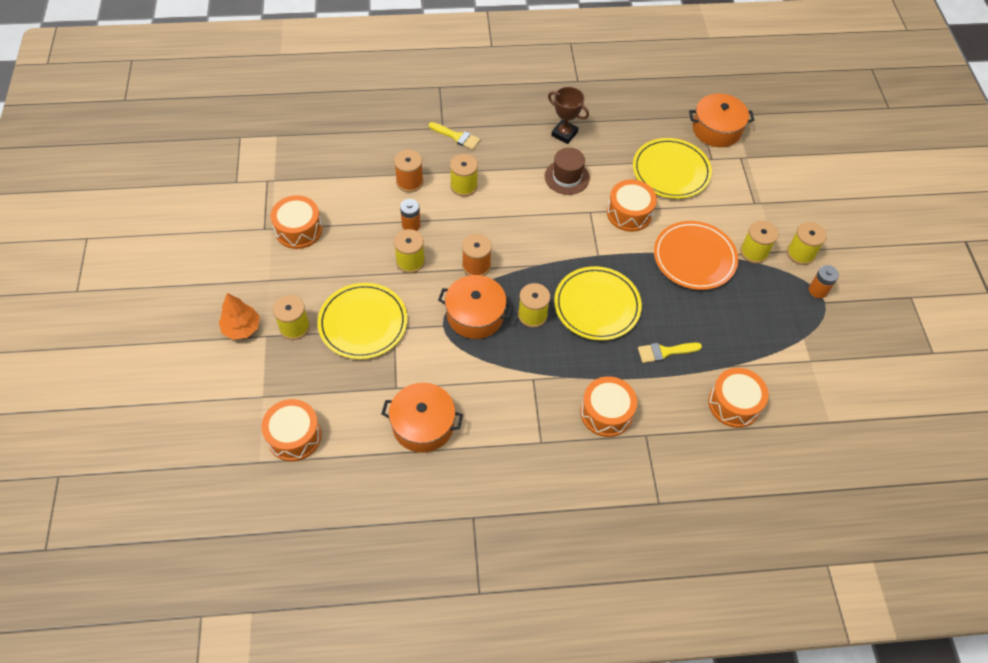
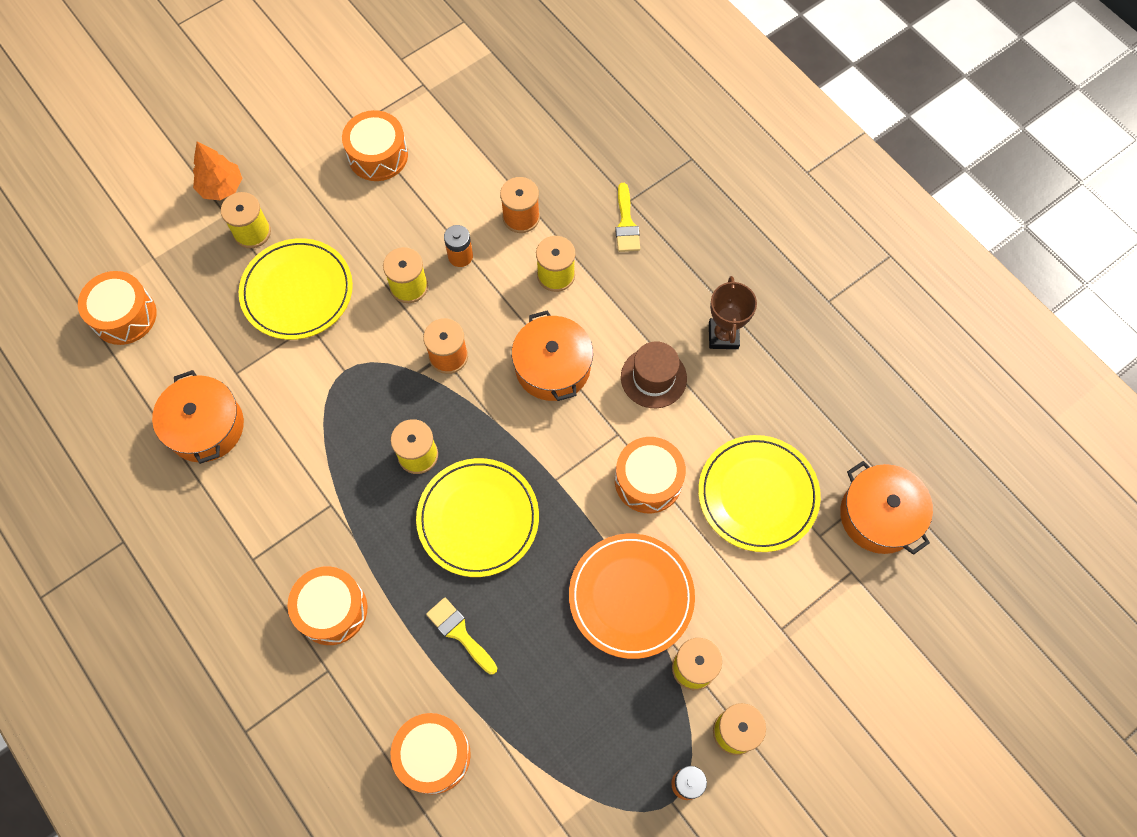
camera: 60 degrees right, 10 degrees up
(475, 315) = (379, 395): orange pot -> orange pot (552, 367)

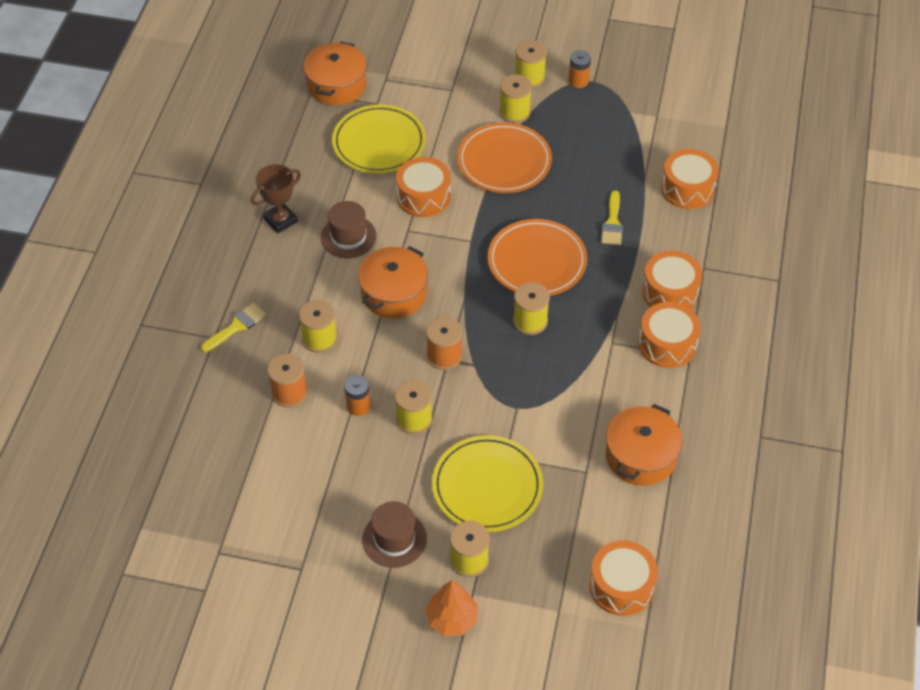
camera: 130 degrees left, 15 degrees down
(319, 197) = (394, 539): none -> brown hat
(378, 155) = (318, 529): orange drum -> orange drum (667, 344)
(478, 518) = (537, 261): yellow plate -> orange plate

